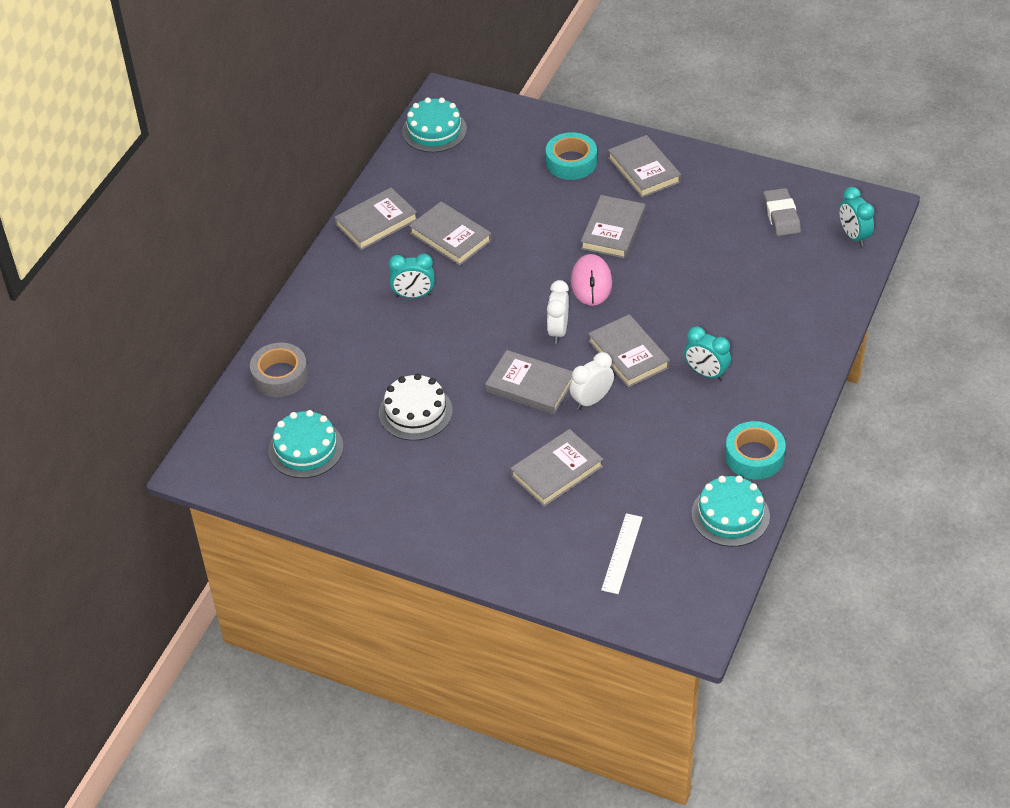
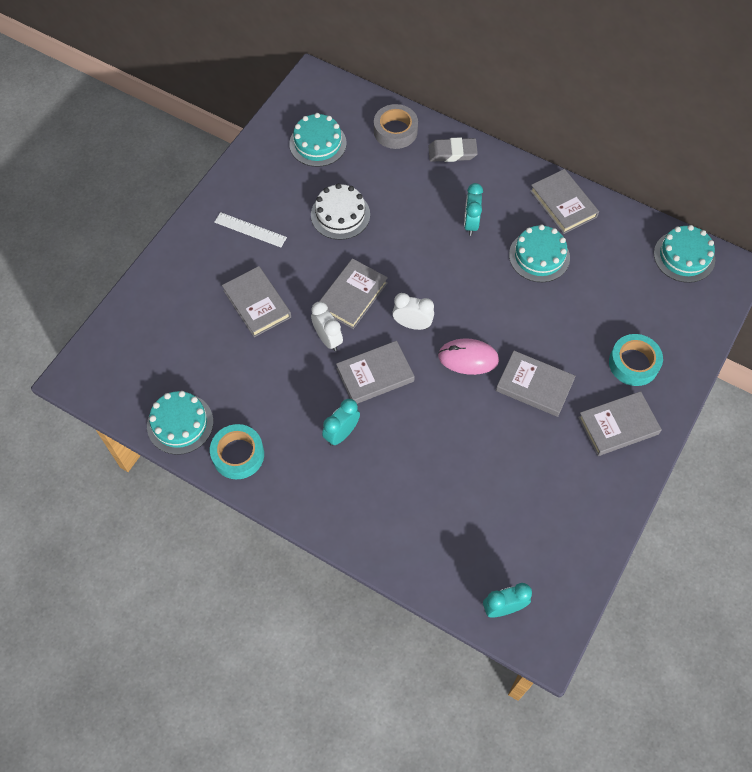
camera: 95 degrees right, 15 degrees up
(450, 237) = (539, 256): grey book -> turquoise cake
(622, 553) = (163, 338): white ruler -> white ruler (250, 230)
(781, 216) = (541, 542): grey eraser -> grey eraser (452, 152)

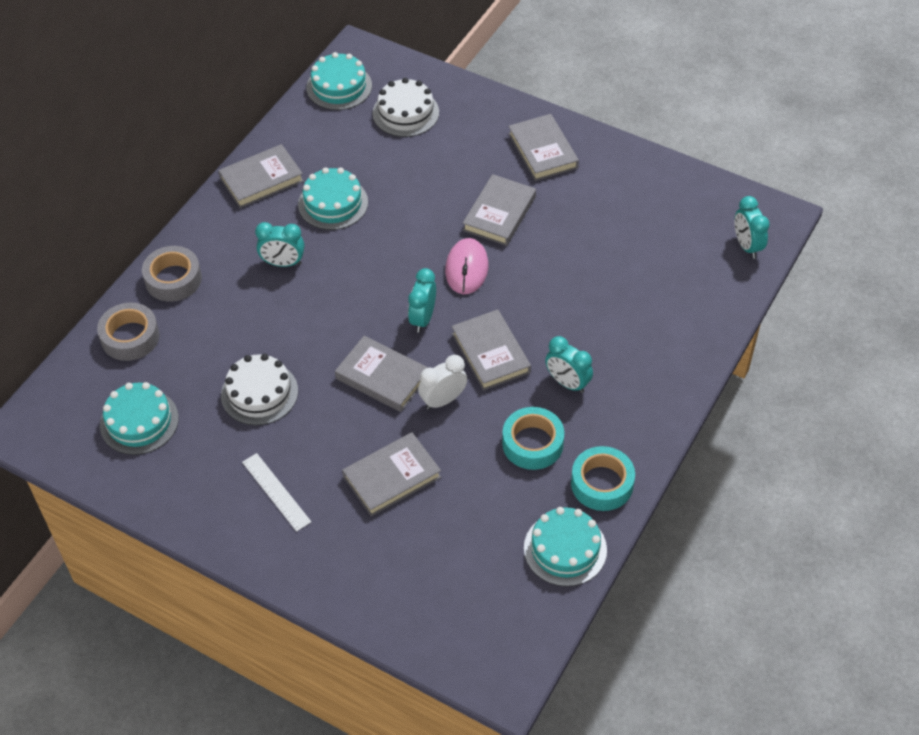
camera: 90 degrees left, 10 degrees down
(250, 230) = (276, 492): white ruler -> white ruler turned 60 degrees counterclockwise
(412, 324) = (423, 318): white clock -> turquoise clock
(452, 152) = (173, 279): grey eraser -> grey tape
(633, 363) = (470, 134): turquoise tape -> turquoise tape (532, 443)
(656, 310) = (405, 113): none -> white cake

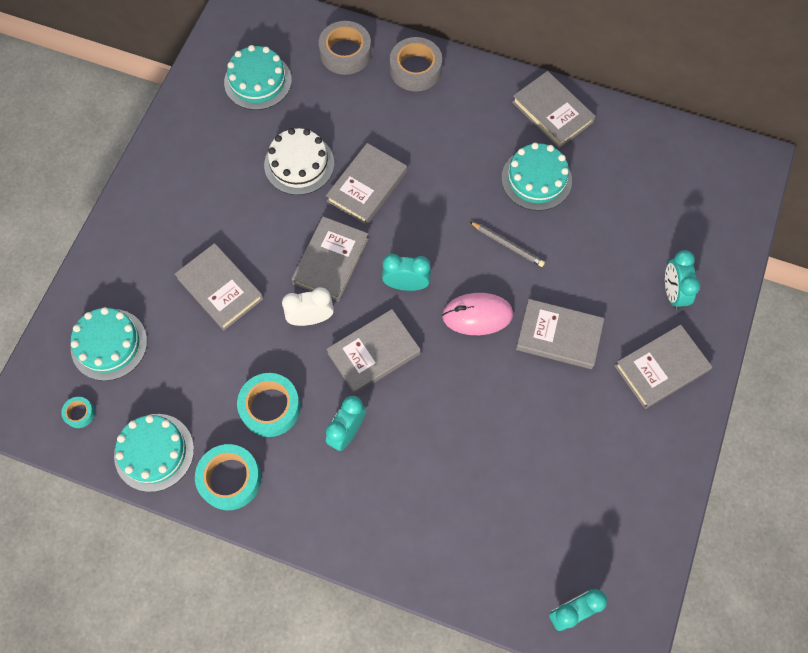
camera: 80 degrees right, 15 degrees up
(276, 492) = (196, 199): white ruler -> none
(283, 263) = (451, 152): turquoise clock -> turquoise clock (672, 292)
(303, 337) = (367, 186): none -> grey book
(339, 86) = (698, 154): turquoise cake -> turquoise cake (109, 344)
(398, 235) = (507, 245): none -> grey pencil
(405, 113) = (679, 223): white cake -> none
(443, 400) = (311, 318): white clock -> white clock turned 60 degrees counterclockwise
(512, 618) = (79, 413): none -> turquoise tape

